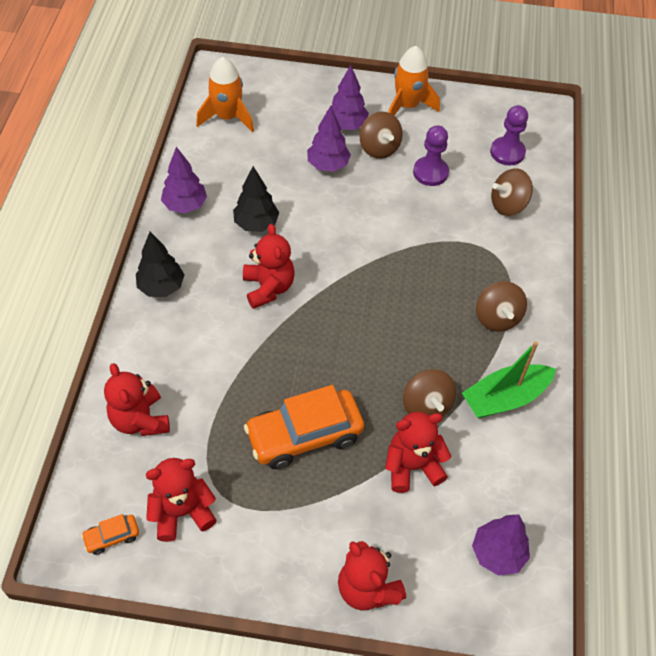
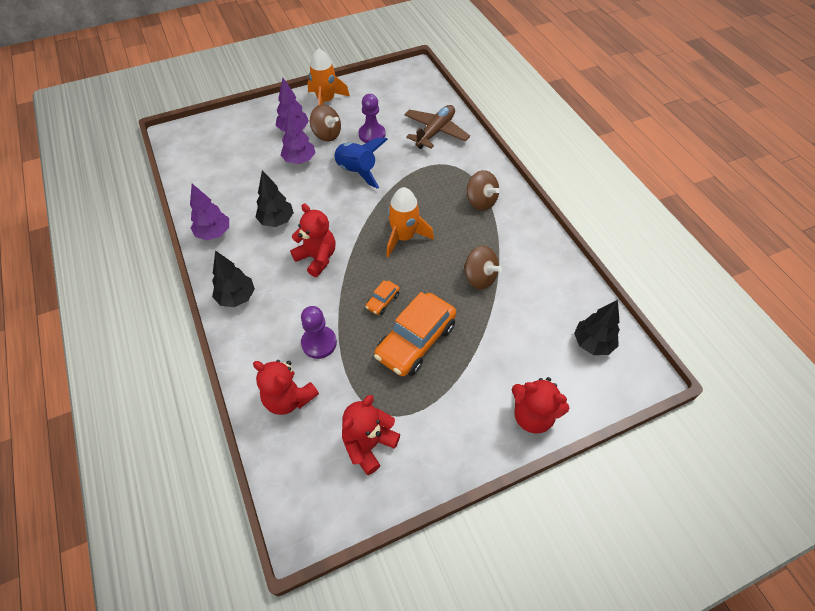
camera: 30 degrees left, 0 degrees up
(112, 537) = (329, 495): orange car -> orange car (382, 301)
(227, 117) = (203, 161): orange rocket -> orange rocket (404, 237)
(381, 209) = (357, 171): none -> blue rocket
(412, 466) = (500, 320): red teddy bear -> none
(497, 553) = (592, 343): purple tree -> black tree
(505, 398) = (523, 247): green boat -> none
(507, 152) = (411, 102): purple pawn -> purple pawn (319, 343)
(508, 205) = (435, 132): brown spinning top -> brown plane

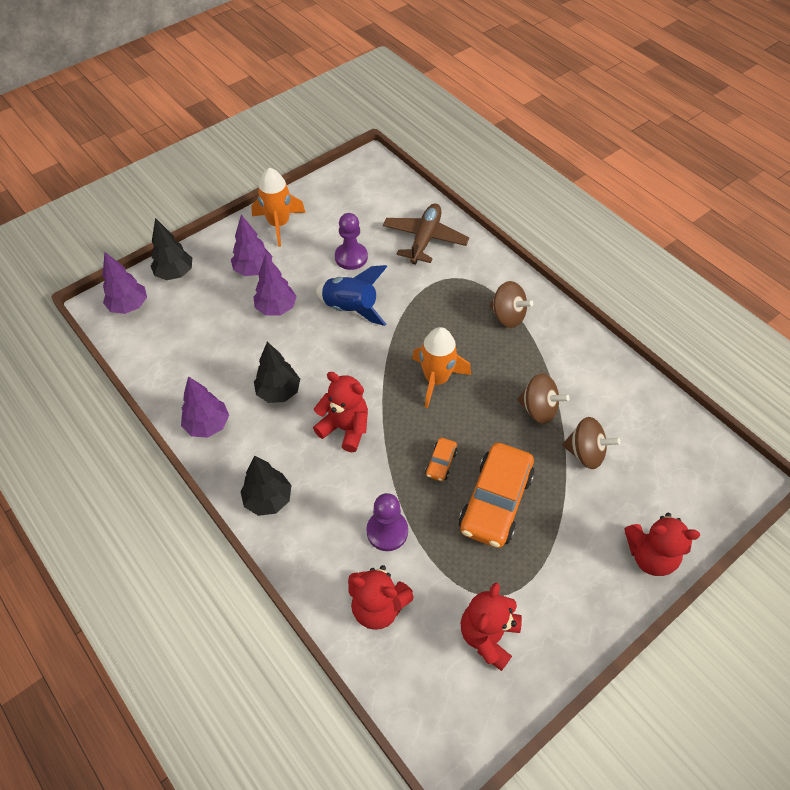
camera: 15 degrees left, 0 degrees up
(192, 138) = (129, 306): none -> purple tree
(327, 135) = (296, 268): brown spinning top -> brown spinning top (585, 453)
(592, 343) = (684, 457): black tree -> black tree (175, 273)

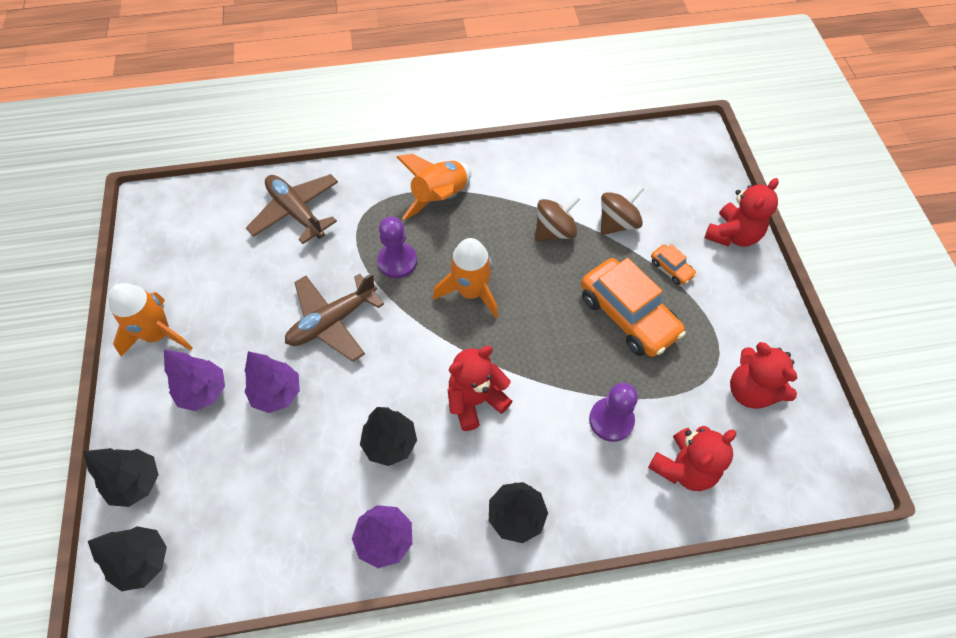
camera: 60 degrees left, 5 degrees up
(129, 306) = (143, 561): purple tree -> black tree
(351, 257) = (265, 288): purple pawn -> purple pawn (397, 261)
(351, 308) = (332, 321): blue rocket -> brown plane
(441, 463) = (564, 337): orange car -> orange car (671, 268)
(507, 316) = (440, 198): brown spinning top -> orange rocket

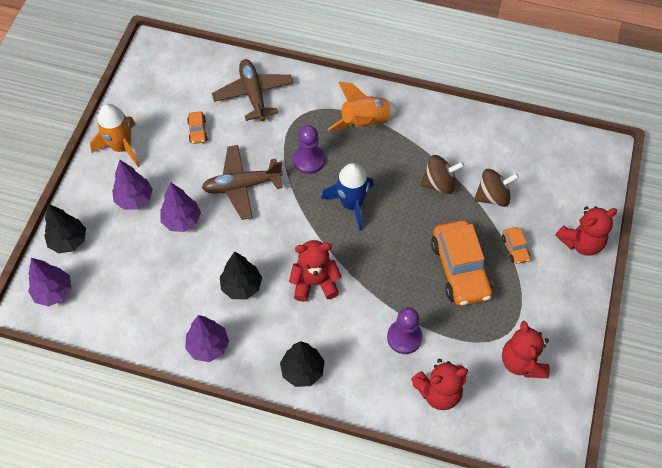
camera: 25 degrees right, 0 degrees up
(143, 561) = (54, 292): black tree -> purple tree
(248, 278) = (197, 131): none -> orange car
(471, 292) = (351, 204): orange rocket -> blue rocket

